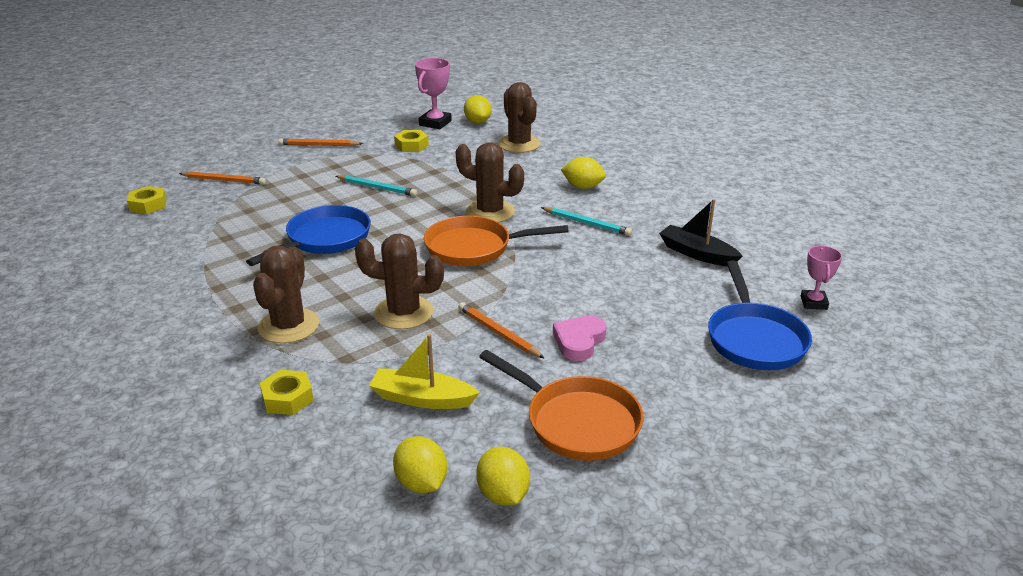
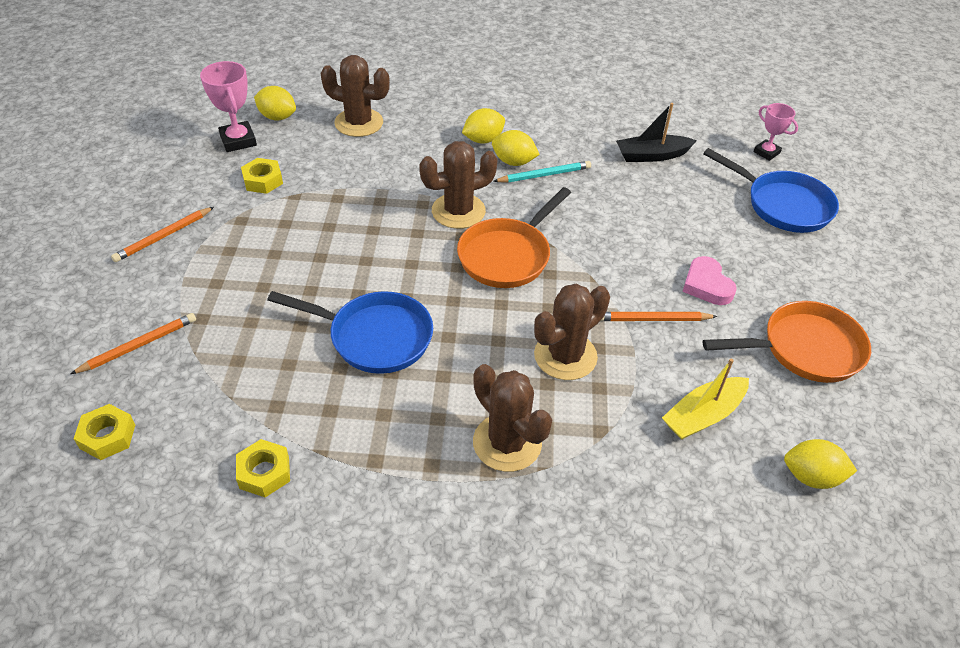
camera: 50 degrees left, 15 degrees up
(287, 398) = (626, 502): yellow nut -> yellow nut (264, 472)
(324, 239) = (374, 337): blue pan -> blue pan turned 120 degrees clockwise
(377, 188) = (318, 249): turquoise pencil -> none
(503, 494) = (857, 438): yellow lemon -> yellow lemon (514, 162)

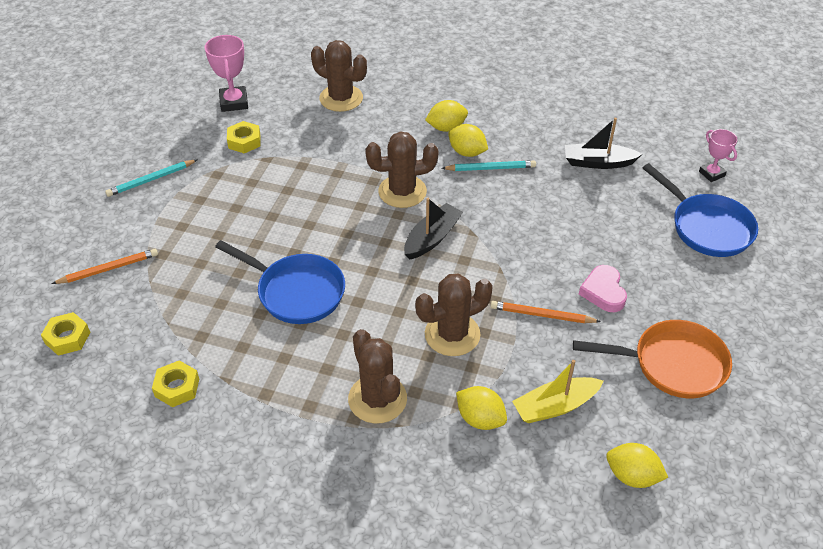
camera: 15 degrees right, 0 degrees up
(163, 236) = (151, 180): orange pencil -> turquoise pencil
(277, 117) = (273, 84): yellow lemon -> yellow lemon (480, 419)
(507, 255) = (432, 238): orange pan -> black boat

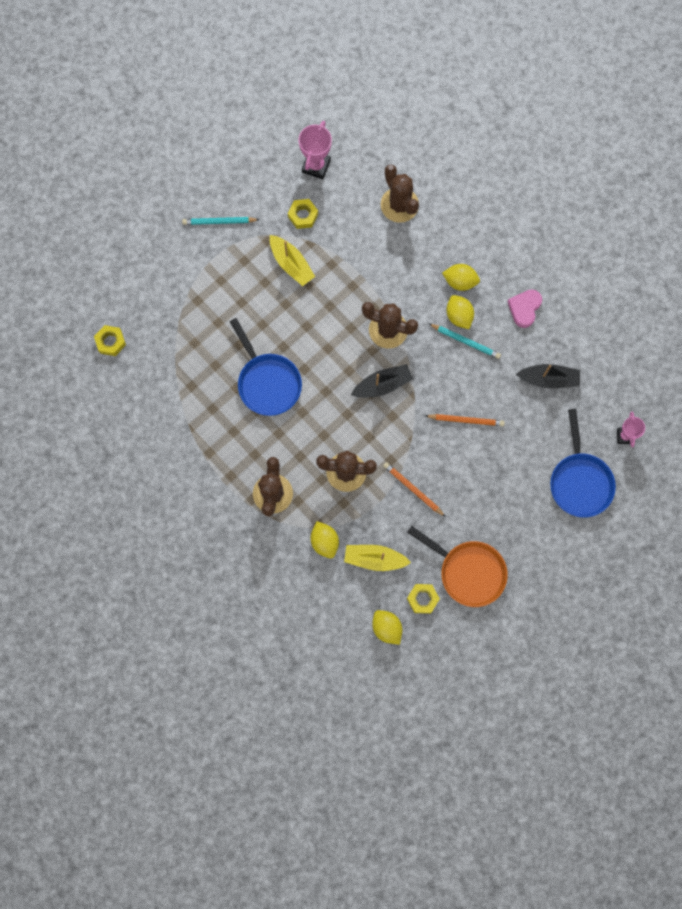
camera: 30 degrees right, 30 degrees up
(108, 269) = (157, 295): orange pencil -> orange pencil (466, 420)
(177, 387) = (160, 418): yellow nut -> yellow nut (422, 599)
(256, 182) = (291, 264): none -> yellow boat
(598, 162) = (548, 379): black boat -> black boat turned 150 degrees clockwise
(603, 292) = (466, 494): pink heart -> pink heart (524, 308)

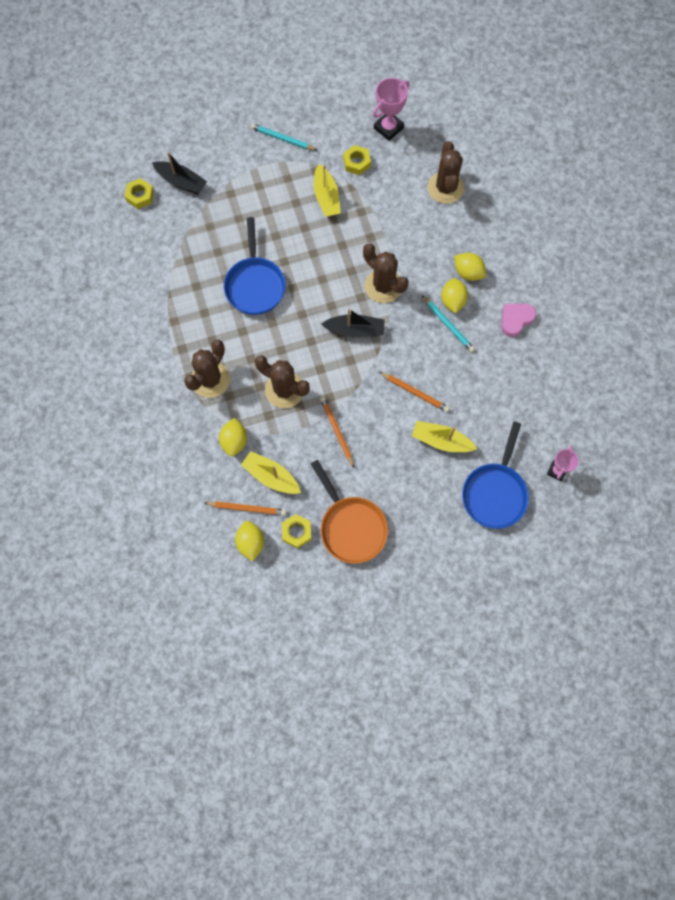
camera: 25 degrees right, 5 degrees down
(367, 598) = (247, 508): none -> orange pencil
(510, 455) = (441, 441): none -> yellow boat
(548, 379) = (509, 389): black boat -> black boat (181, 182)

